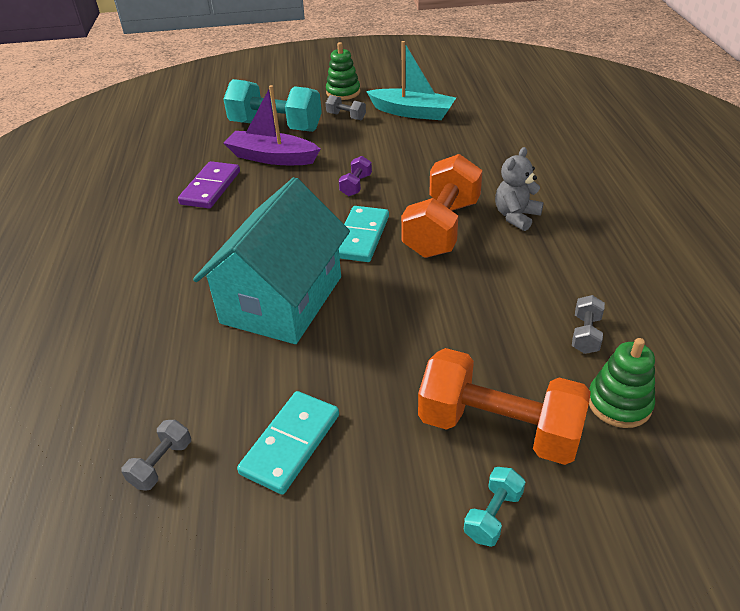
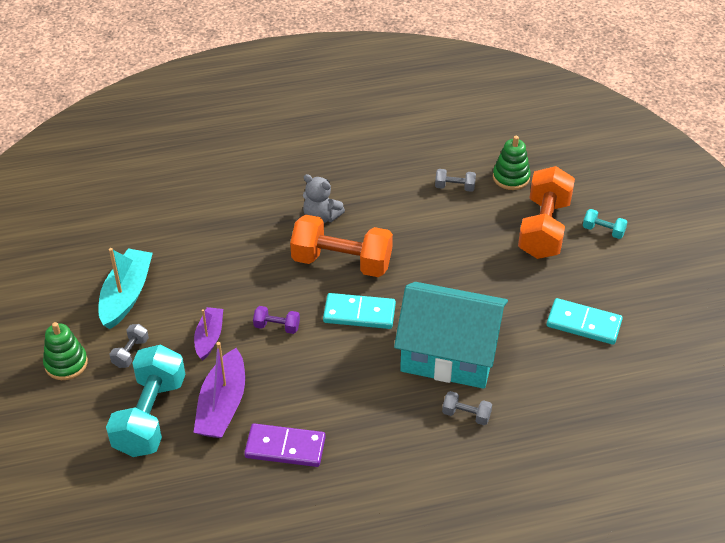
camera: 100 degrees left, 5 degrees up
(161, 464) = (619, 387): grey dumbbell -> grey dumbbell (466, 415)
(352, 150) = (209, 337): none -> purple boat

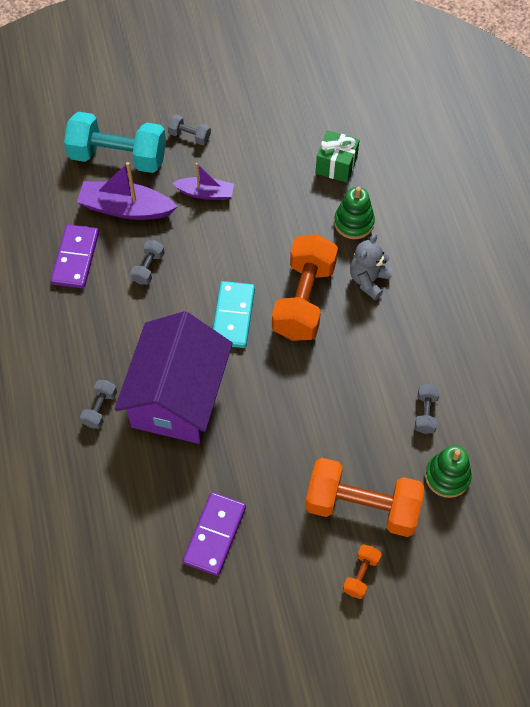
camera: 90 degrees right, 15 degrees up
(66, 363) = (179, 92): green stacking toy -> green stacking toy (354, 223)
(126, 295) = (258, 126): turquoise boat -> none
(186, 236) = (336, 165): none -> green gift
(277, 327) = (217, 246): purple dumbbell -> none
(301, 382) = (148, 268): none -> grey dumbbell
(449, 353) = (178, 397): turquoise house -> purple house
(583, 324) = (214, 534): turquoise domino -> purple domino
(603, 231) = (361, 575): turquoise dumbbell -> orange dumbbell

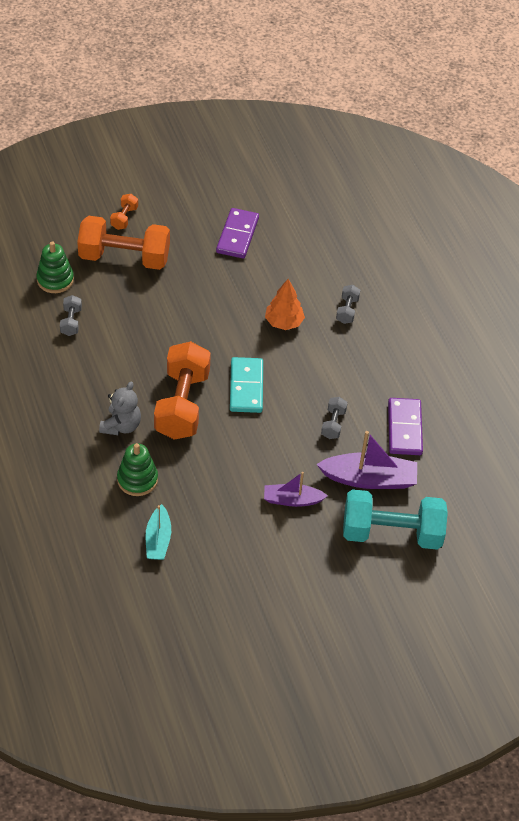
camera: 170 degrees right, 10 degrees down
(178, 397) = (284, 322): purple house -> orange tree
(189, 136) = (321, 562): grey dumbbell -> none
(336, 165) = (158, 539): green gift -> turquoise boat

